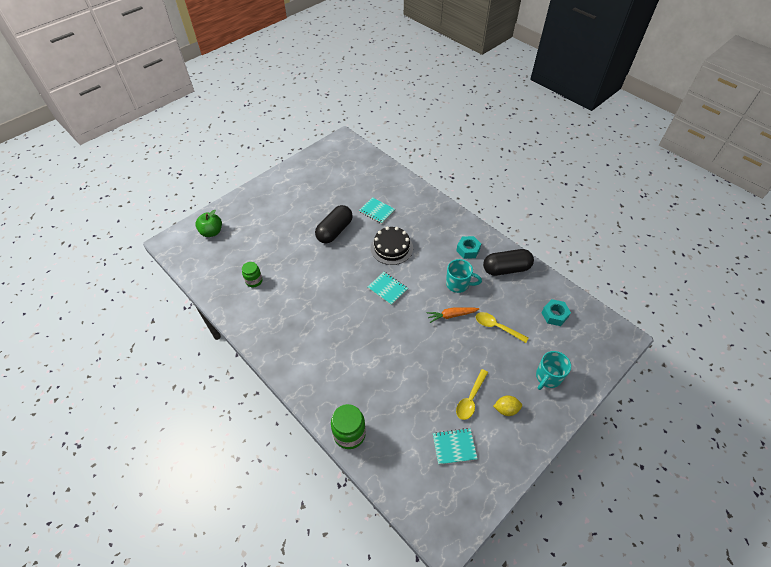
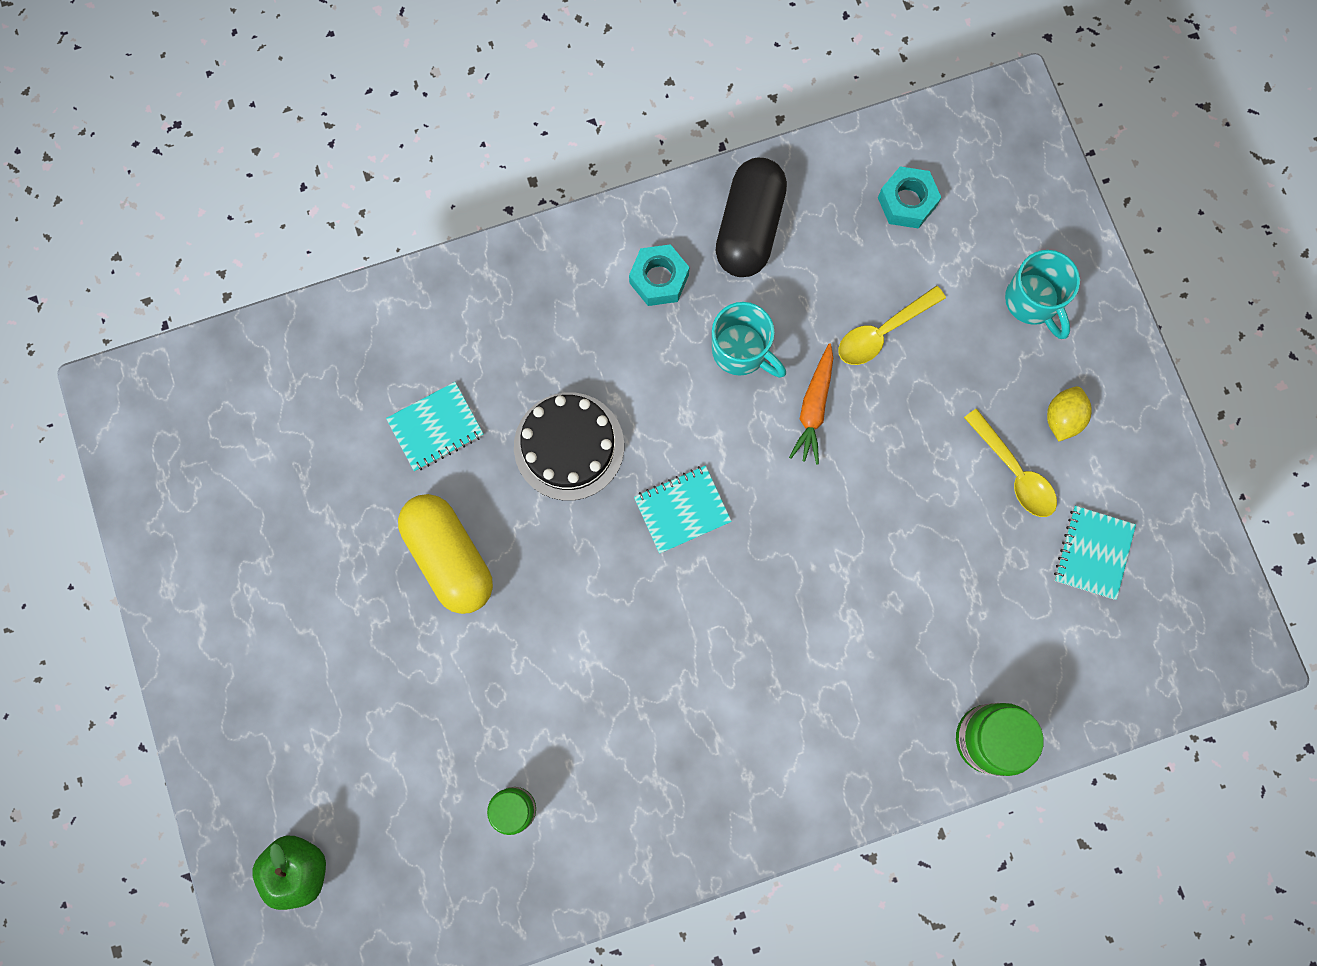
camera: 65 degrees left, 25 degrees up
(334, 231) = (449, 557): black capsule -> yellow capsule
(458, 284) = (741, 351): turquoise mug -> turquoise mug turned 90 degrees clockwise

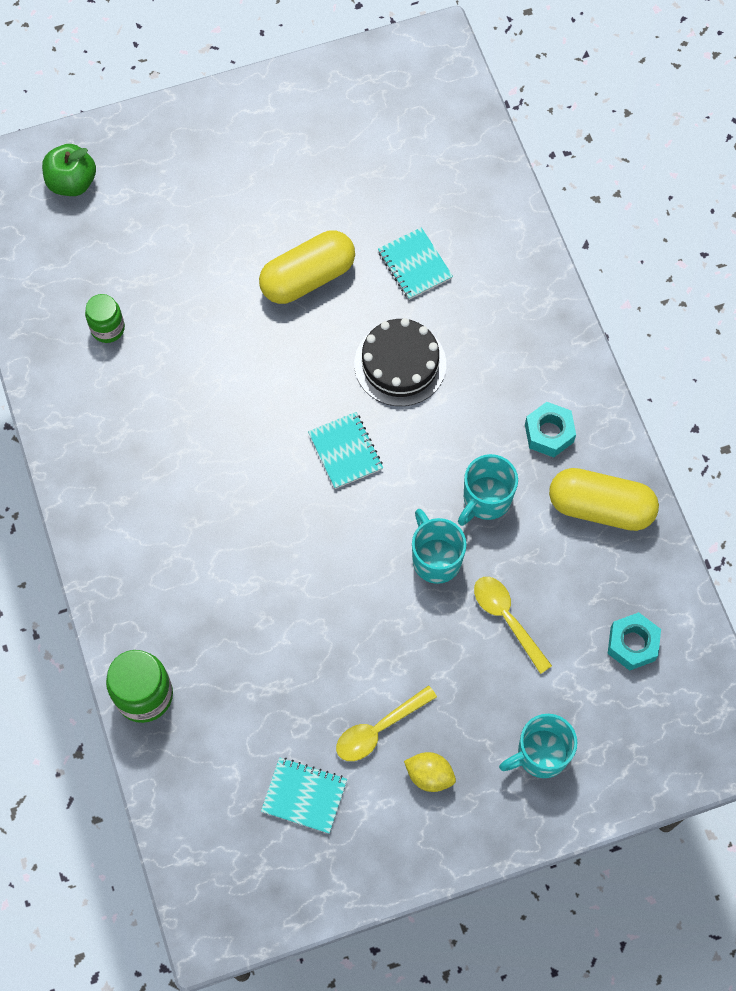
camera: 90 degrees right, 10 degrees down
(749, 227) = (600, 507): black capsule -> yellow capsule
(814, 408) = (435, 558): orange carrot -> turquoise mug

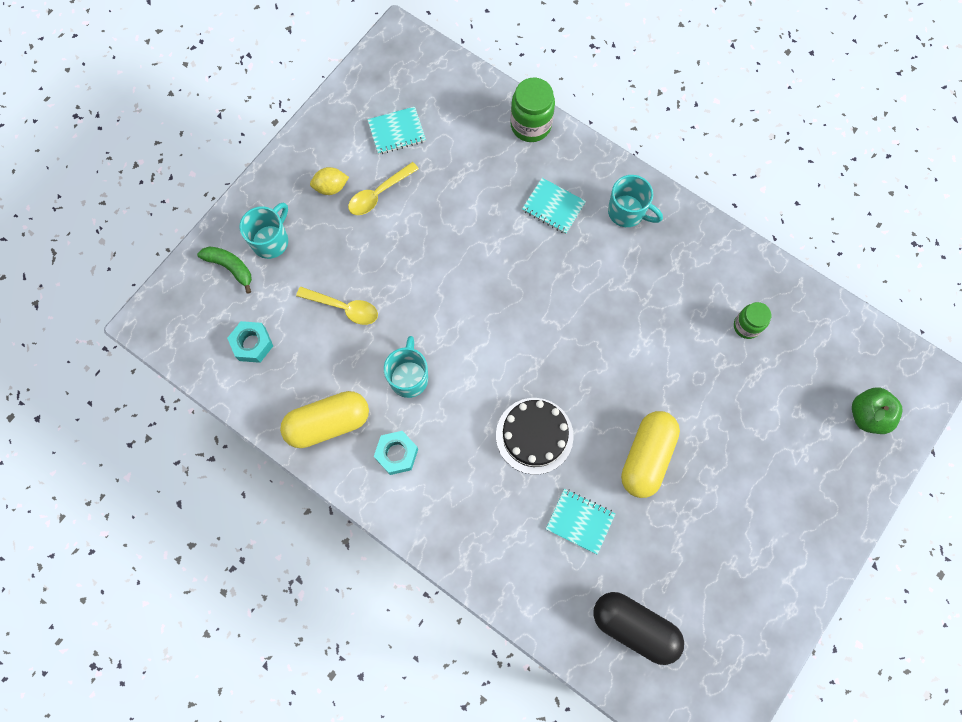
camera: 145 degrees right, 5 degrees up
(345, 451) = (524, 348): turquoise notebook -> turquoise notebook (553, 207)
(379, 729) = (379, 193): yellow spoon -> yellow spoon turned 150 degrees counterclockwise
(432, 156) = (634, 627): none -> black capsule
(435, 558) = (415, 316): turquoise mug -> turquoise mug (627, 212)
(607, 752) = (230, 267): none -> green banana

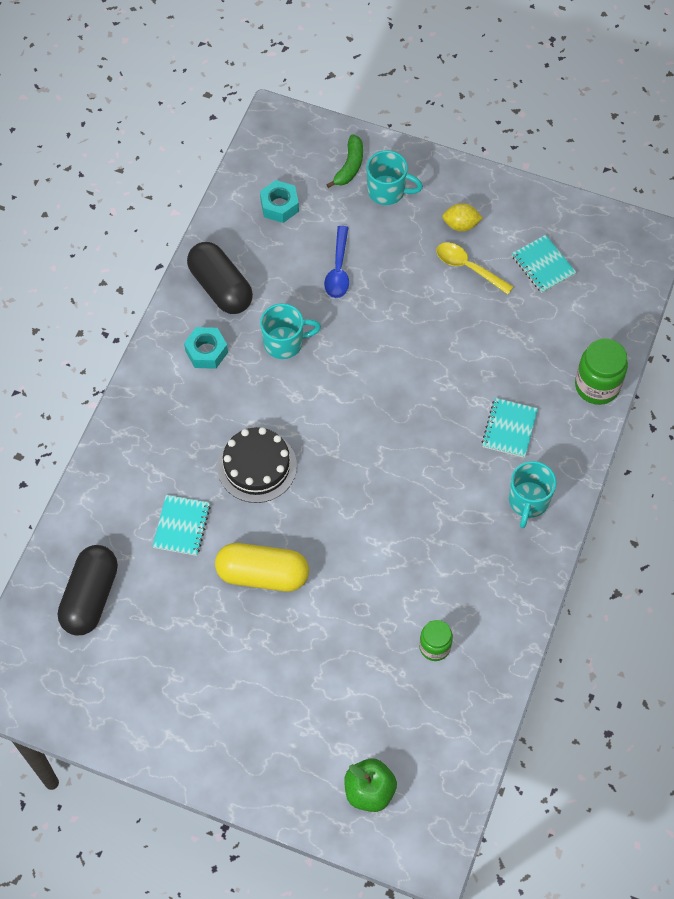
camera: 75 degrees right, 10 degrees down
(328, 423) = (220, 287): yellow capsule -> black capsule
(331, 187) = (461, 225): yellow lemon -> yellow lemon turned 60 degrees counterclockwise
(343, 308) = (338, 269): yellow spoon -> blue spoon

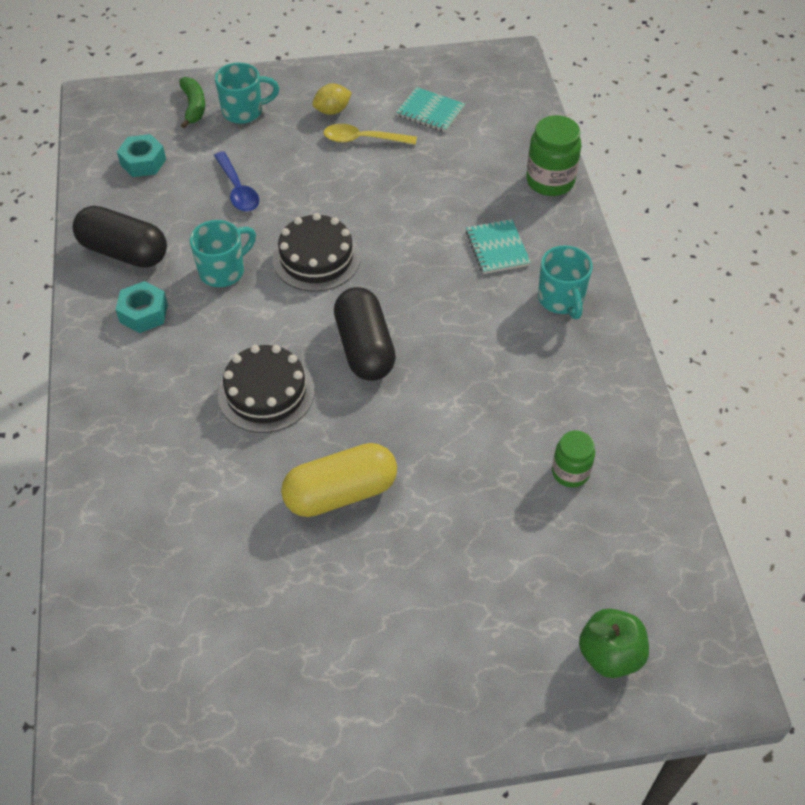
camera: 30 degrees left, 10 degrees down
(90, 597) = (153, 616): black capsule -> black capsule (364, 348)
(182, 526) = (218, 489): turquoise notebook -> none
(361, 366) = (316, 258): none -> black cake

